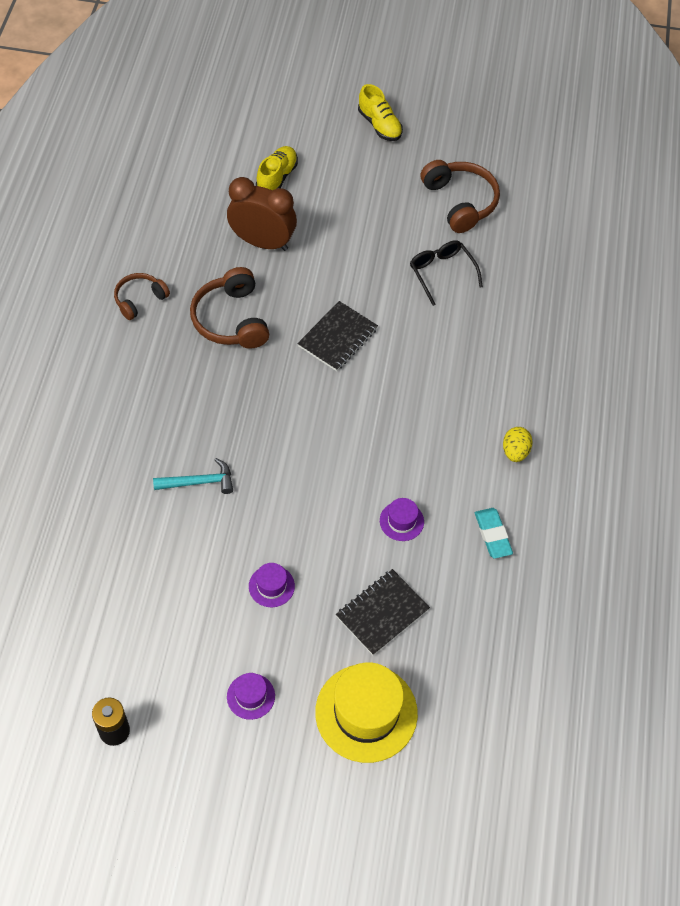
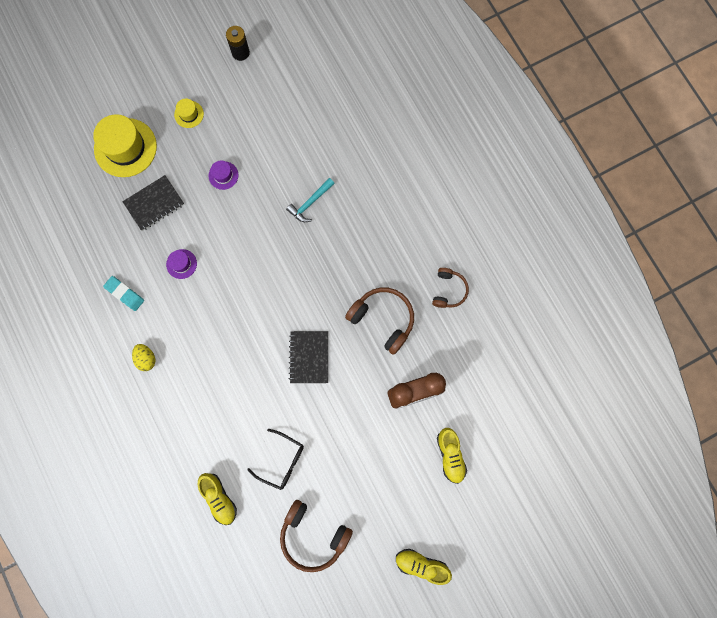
camera: 145 degrees right, 20 degrees up
(251, 696) = (189, 114): purple hat -> yellow hat
(382, 613) = (154, 204): black notebook -> black notebook turned 45 degrees clockwise
(529, 284) = (219, 498): none -> yellow shoe

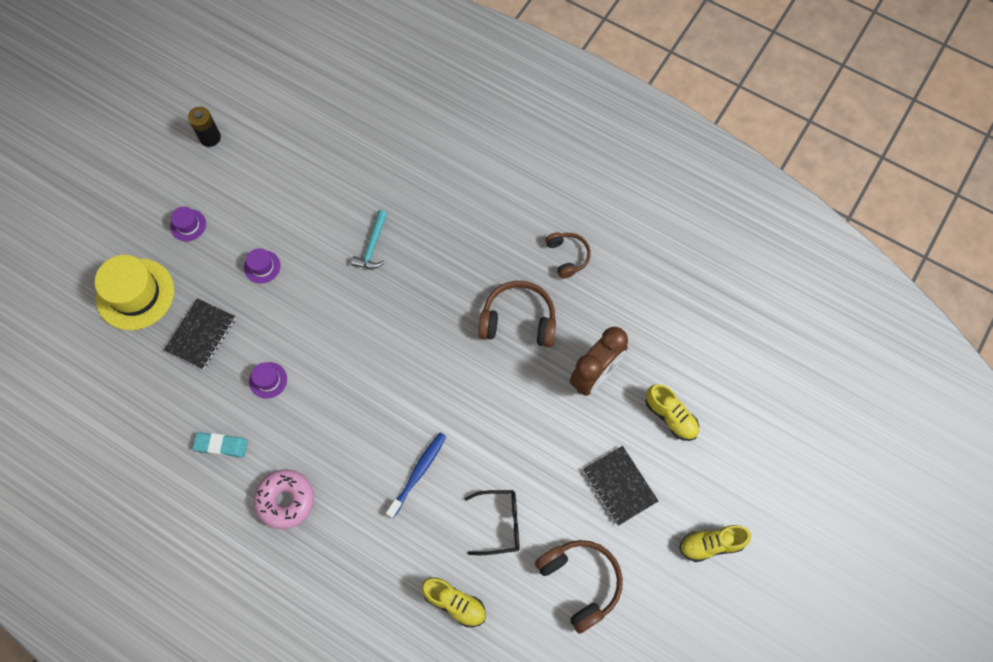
camera: 30 degrees left, 10 degrees down
(146, 359) = (286, 501): yellow egg -> pink donut
(189, 114) = (188, 225): yellow hat -> purple hat
(246, 392) = (418, 473): none -> blue toothbrush
(309, 357) = (464, 400): black notebook -> black notebook (619, 486)
(313, 536) = (580, 582): brown headphones -> brown headphones turned 120 degrees counterclockwise

